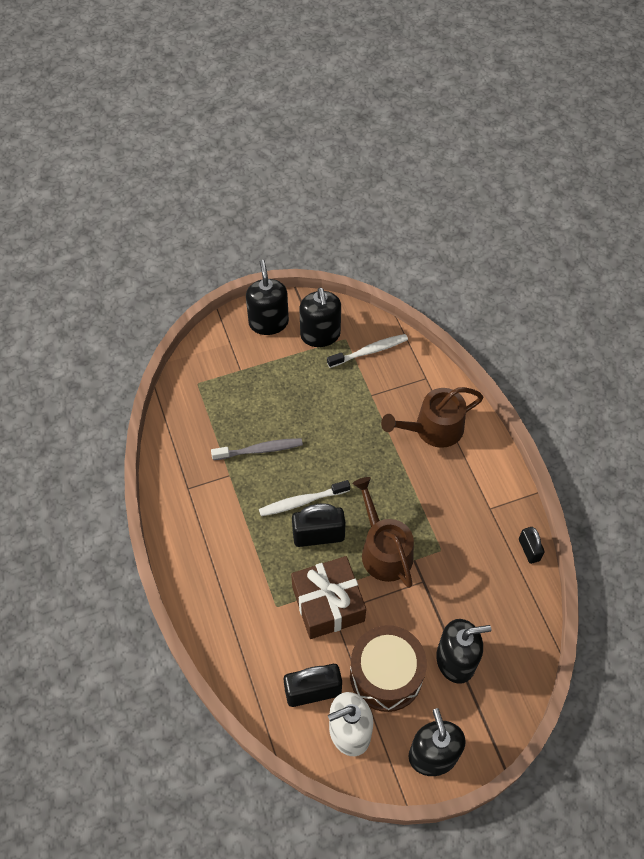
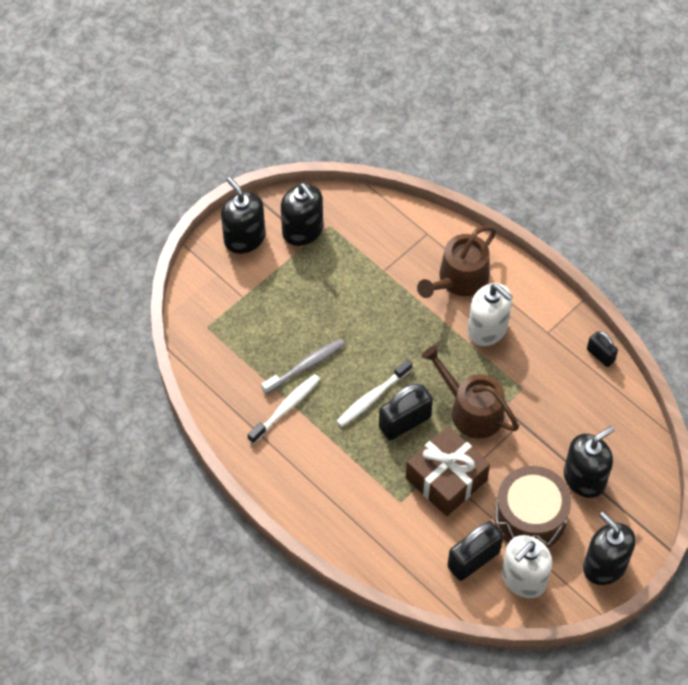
camera: 25 degrees left, 0 degrees up
(369, 351) = (360, 228): white toothbrush -> white toothbrush (286, 408)
(436, 483) = (487, 329): none -> white soap dispenser

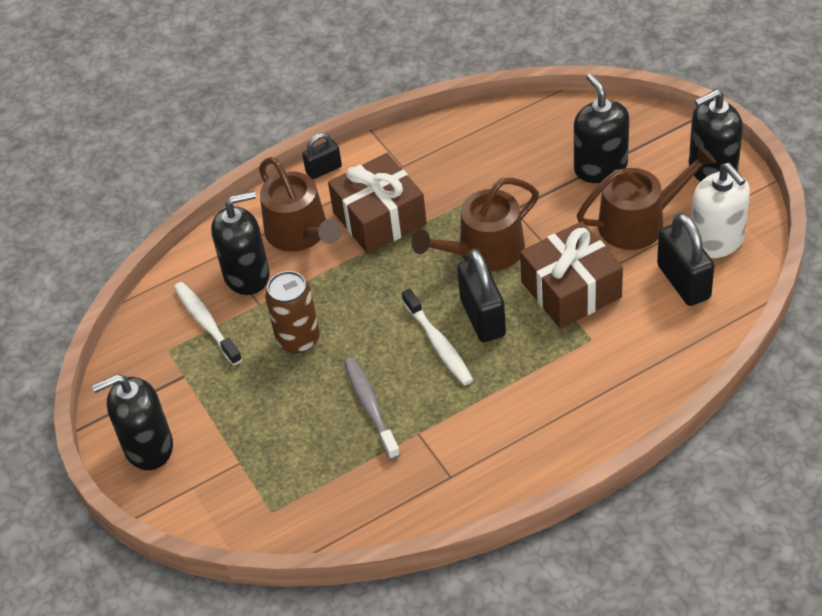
camera: 70 degrees left, 10 degrees down
(286, 408) = (426, 438): white toothbrush -> white toothbrush (206, 323)
(302, 231) = (164, 379): black soap dispenser -> black soap dispenser (247, 275)
(356, 304) = (298, 339): none -> brown can
(487, 329) = (379, 218): white soap dispenser -> brown gift
(530, 517) = (639, 222): brown drum -> brown watering can
(600, 355) = (447, 127): black padlock -> black padlock (324, 170)

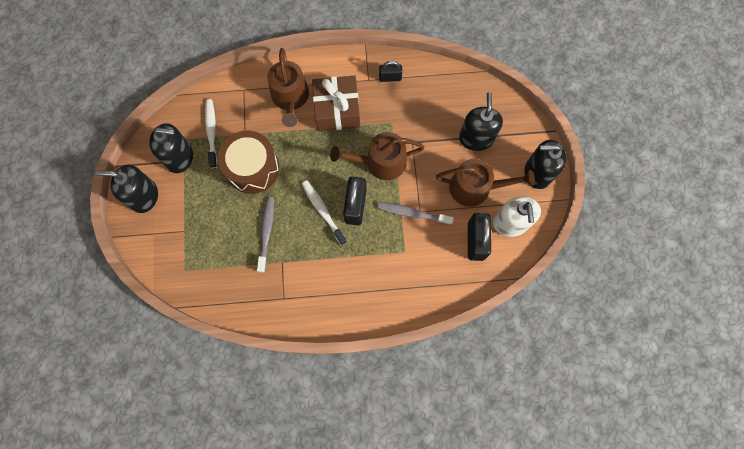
camera: 20 degrees right, 25 degrees up
(247, 275) = (248, 111): black soap dispenser -> black soap dispenser (180, 157)
(298, 339) = (253, 168): brown can -> brown drum
(324, 170) = (325, 60): black padlock -> black padlock (390, 77)
(438, 344) = (323, 211): white toothbrush -> white toothbrush turned 150 degrees clockwise
(571, 290) = (412, 213): brown gift -> grey toothbrush

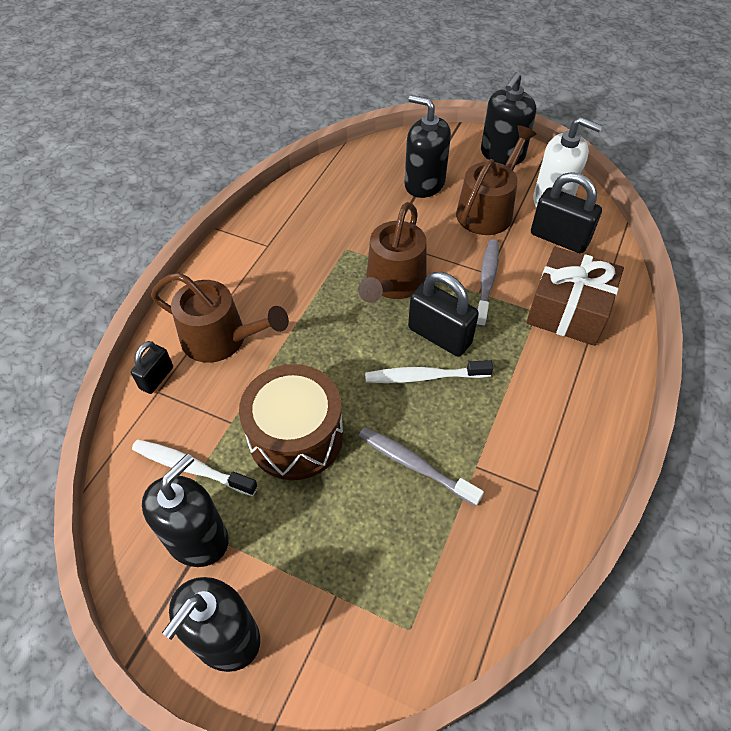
camera: 60 degrees left, 20 degrees down
(337, 110) = (283, 295): brown gift -> brown gift (568, 310)
(390, 77) = (282, 224): black padlock -> black padlock (156, 378)
(412, 213) = (487, 281): grey toothbrush -> grey toothbrush turned 150 degrees clockwise

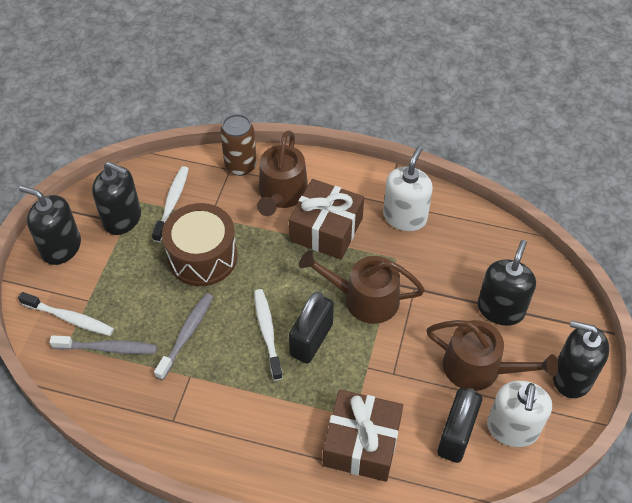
camera: 80 degrees right, 0 degrees up
(156, 378) = (240, 165): black padlock -> brown can
(290, 302) = (326, 229): none -> brown gift
(293, 233) = (405, 217): none -> white soap dispenser
(363, 624) = (69, 318): none -> white toothbrush
(487, 281) = (382, 372): grey toothbrush -> grey toothbrush (107, 348)

